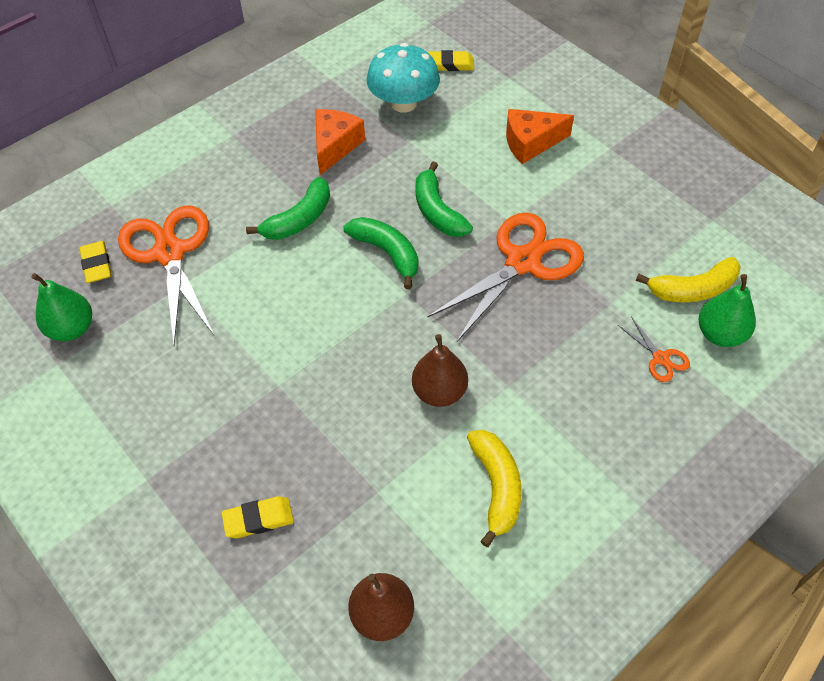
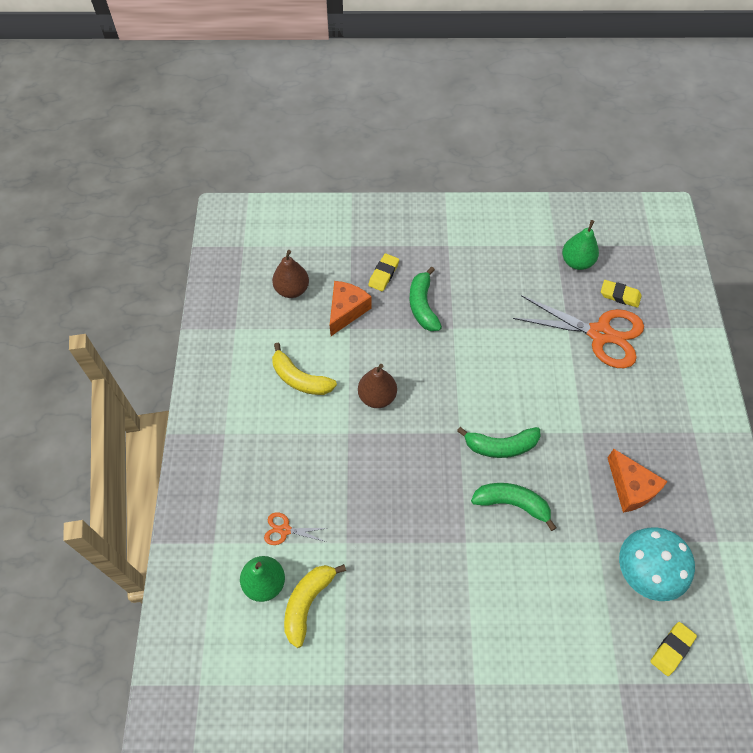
camera: 130 degrees right, 5 degrees up
(299, 219) = (573, 418): green banana -> green banana (422, 306)
(523, 262) = (423, 518): orange scissors -> none
(531, 143) = (528, 627): orange cheese -> orange cheese (346, 311)

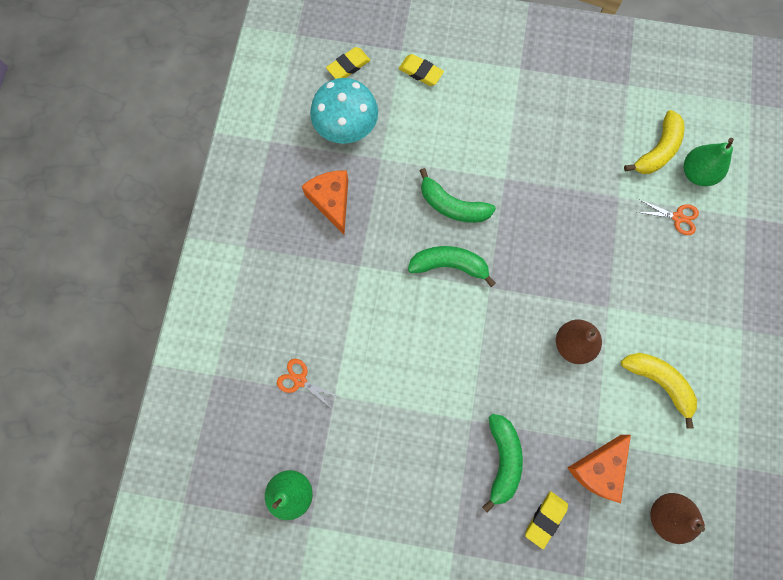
camera: 170 degrees left, 15 degrees up
(600, 334) = (300, 380): orange scissors -> orange scissors, size x0.43
(620, 295) = (256, 430): yellow eraser -> yellow eraser (420, 72)

